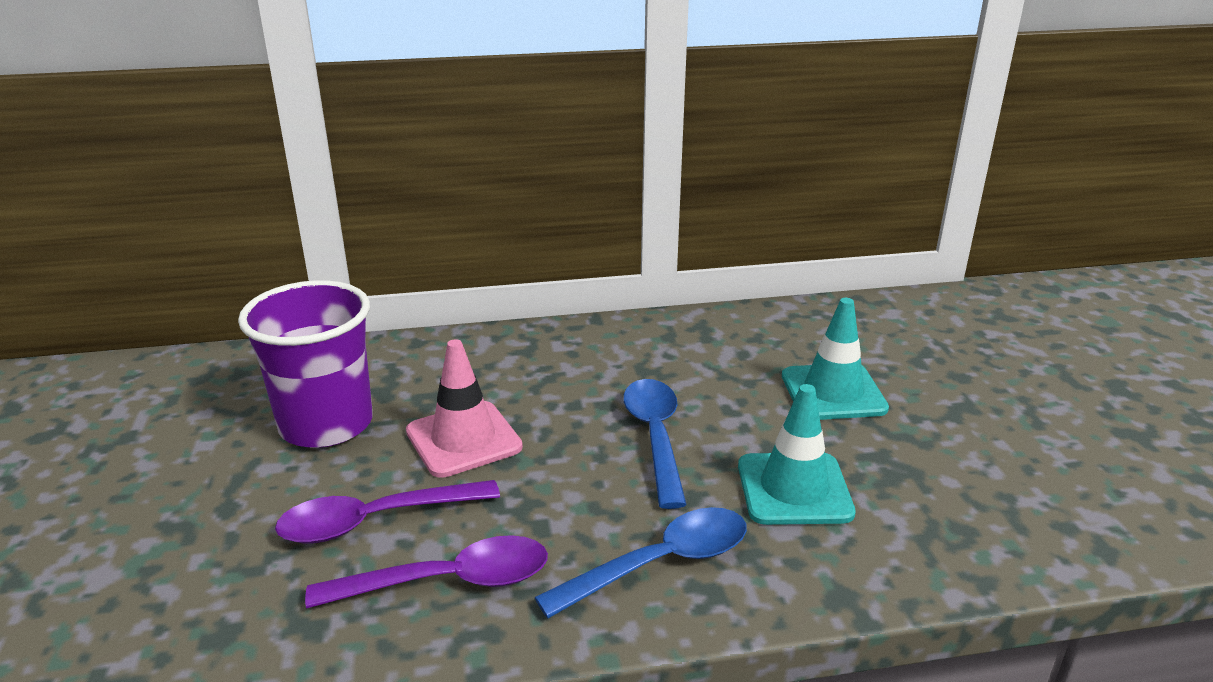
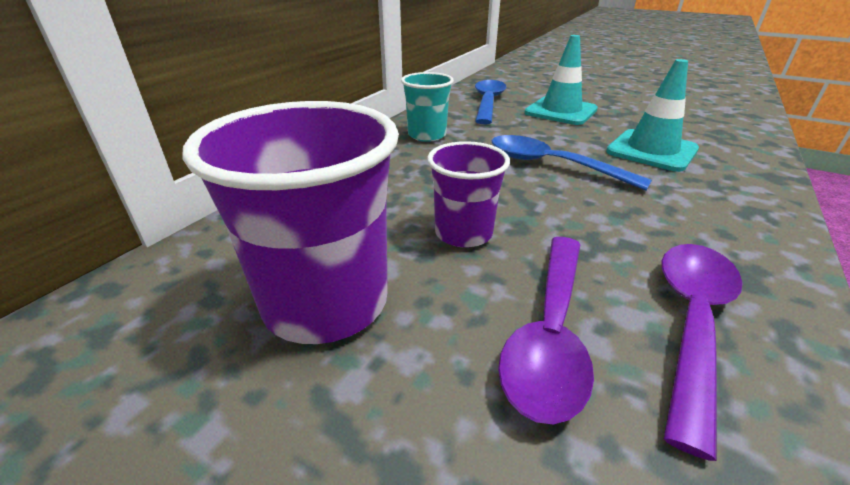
camera: 50 degrees left, 5 degrees up
(463, 439) = (463, 233): pink traffic cone -> purple cup
(628, 345) = (427, 135): none -> turquoise cup
(660, 563) = (712, 215): blue spoon -> blue spoon (488, 102)

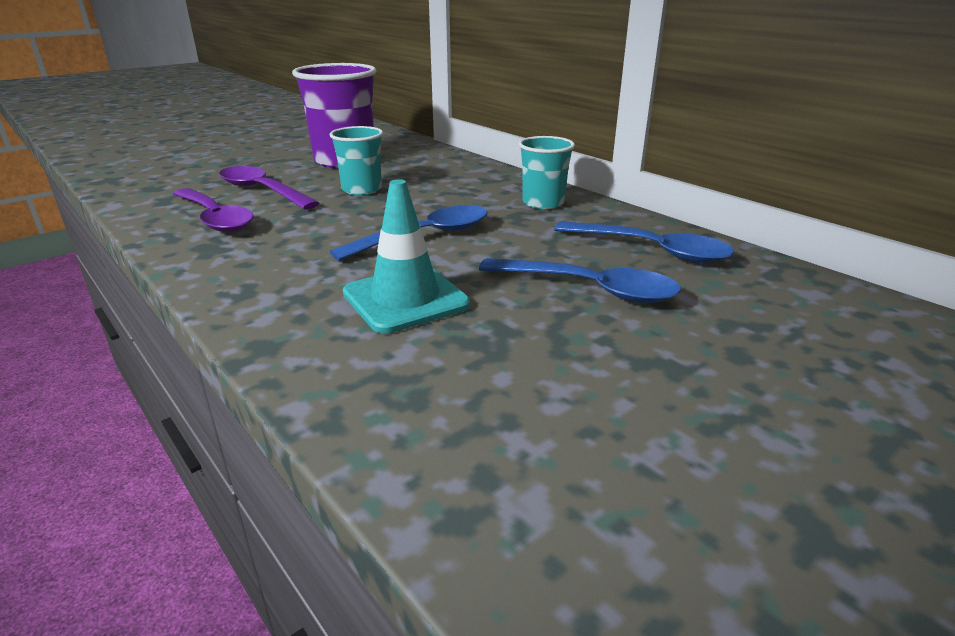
camera: 110 degrees right, 5 degrees down
(463, 233) = (362, 189): purple cup -> turquoise cup
(561, 111) = (589, 289): turquoise traffic cone -> blue spoon

